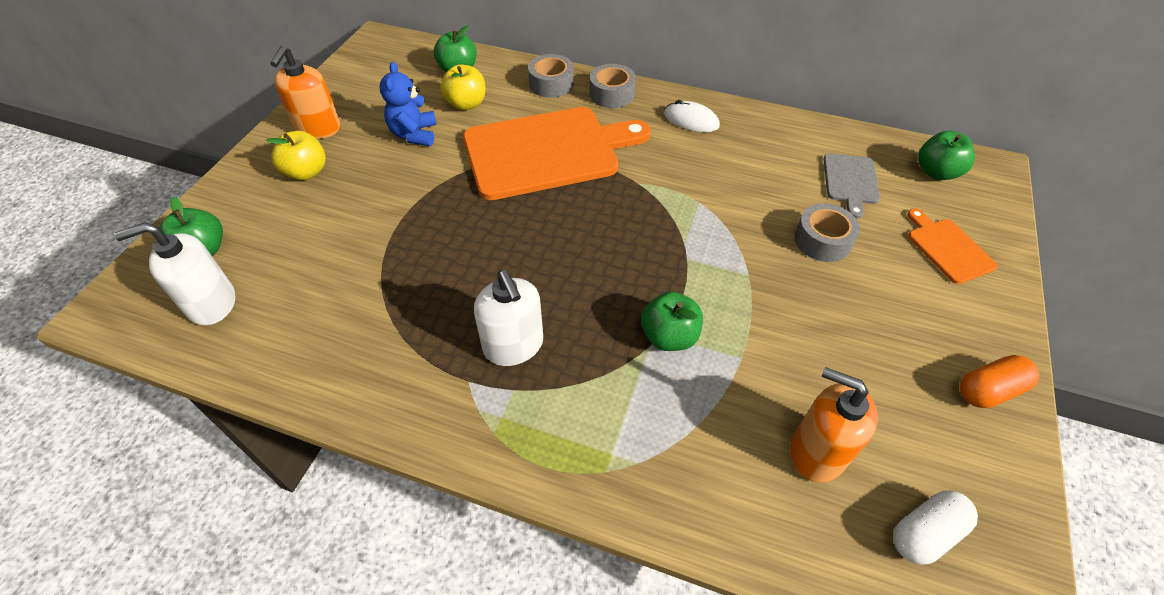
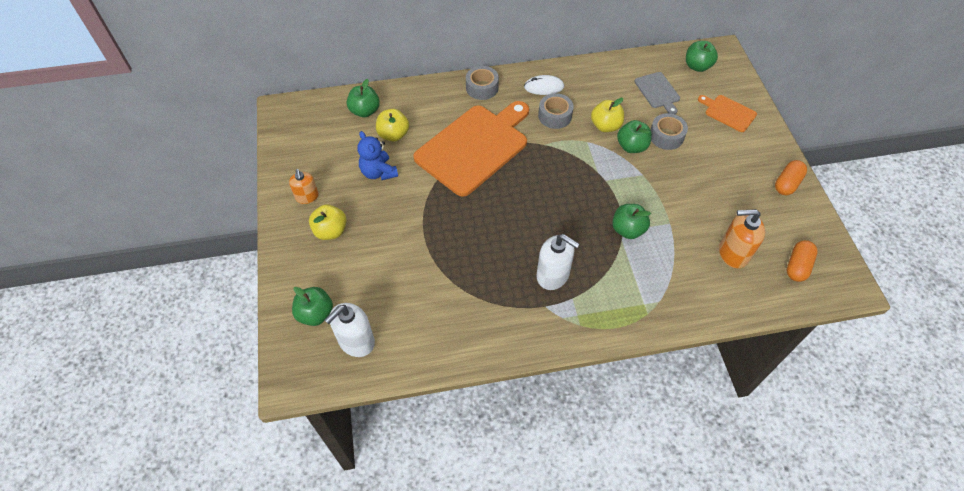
camera: 30 degrees left, 5 degrees up
(318, 128) = (307, 197): orange soap dispenser -> orange soap dispenser, size x0.65
(551, 84) = (437, 96): grey tape -> grey tape (555, 116)
(740, 194) = (605, 126): none -> yellow apple
(759, 233) = (631, 146): none -> green apple
(925, 533) = (797, 266): white capsule -> orange capsule

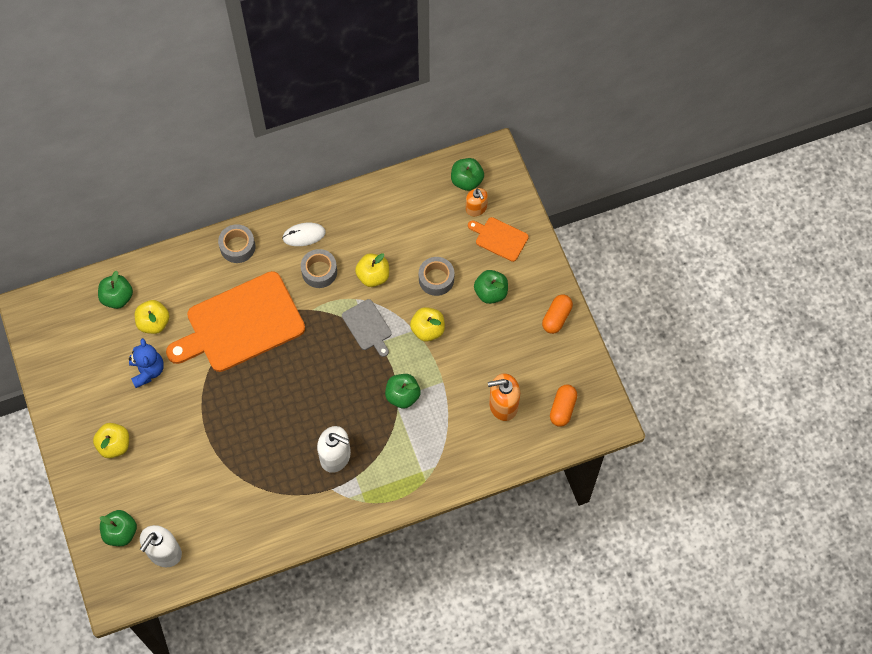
camera: 10 degrees left, 10 degrees up
(307, 197) = (82, 411): orange soap dispenser -> orange soap dispenser (476, 208)
(378, 172) = (147, 371): blue teddy bear -> blue teddy bear turned 150 degrees counterclockwise
(474, 147) = (241, 324): orange cutting board -> orange cutting board turned 150 degrees counterclockwise
(631, 146) = (401, 298): green apple -> green apple (490, 292)
(656, 176) = (428, 330): none -> yellow apple
(658, 92) = (425, 222): grey cutting board -> grey cutting board (368, 327)

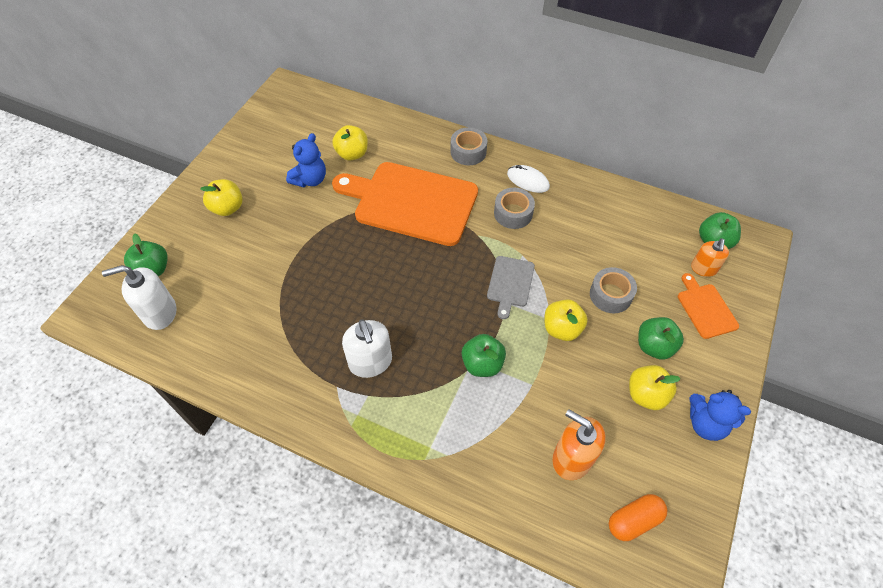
camera: 45 degrees right, 10 degrees down
(117, 297) = (348, 121): green apple -> none
(373, 276) = (555, 250): yellow apple -> yellow apple (646, 395)
(556, 317) = (706, 423): orange capsule -> blue teddy bear

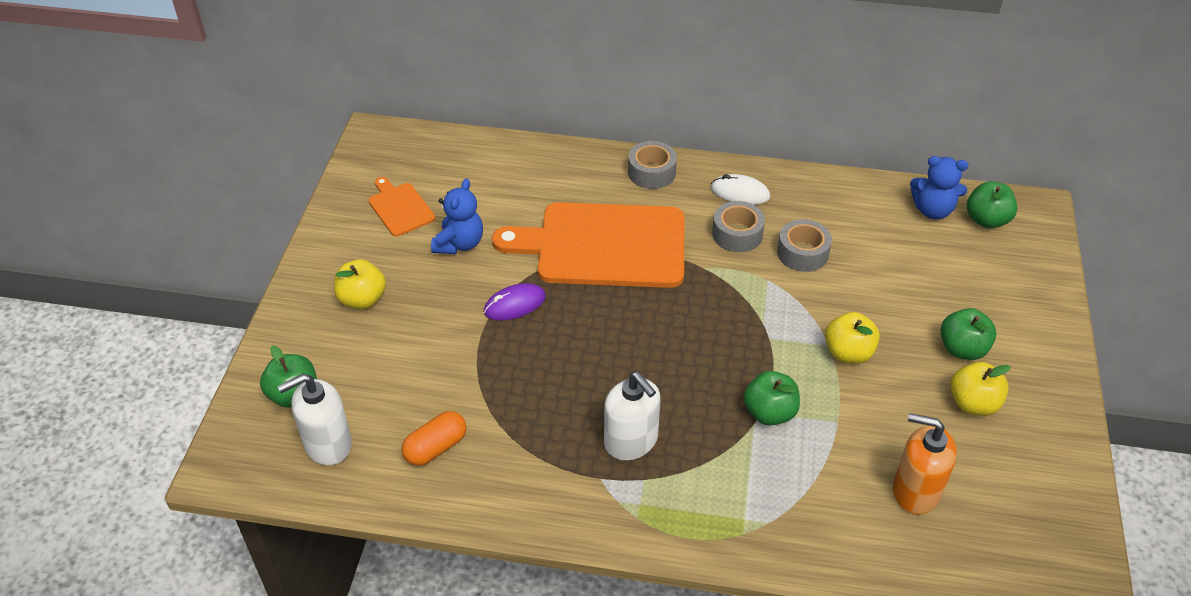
camera: 15 degrees left, 10 degrees down
(330, 234) = (514, 304): none -> purple mouse
(352, 154) = (502, 202): yellow apple -> none
(510, 283) = (766, 315): grey cutting board -> none
(610, 295) = (890, 303): grey tape -> grey tape (802, 253)
(634, 520) = (1010, 539): orange capsule -> orange capsule (436, 448)
(703, 269) = (986, 252): orange soap dispenser -> none
(705, 308) = (1004, 295): orange cutting board -> orange cutting board (400, 208)
(706, 423) = (1051, 419): blue teddy bear -> blue teddy bear (932, 210)

